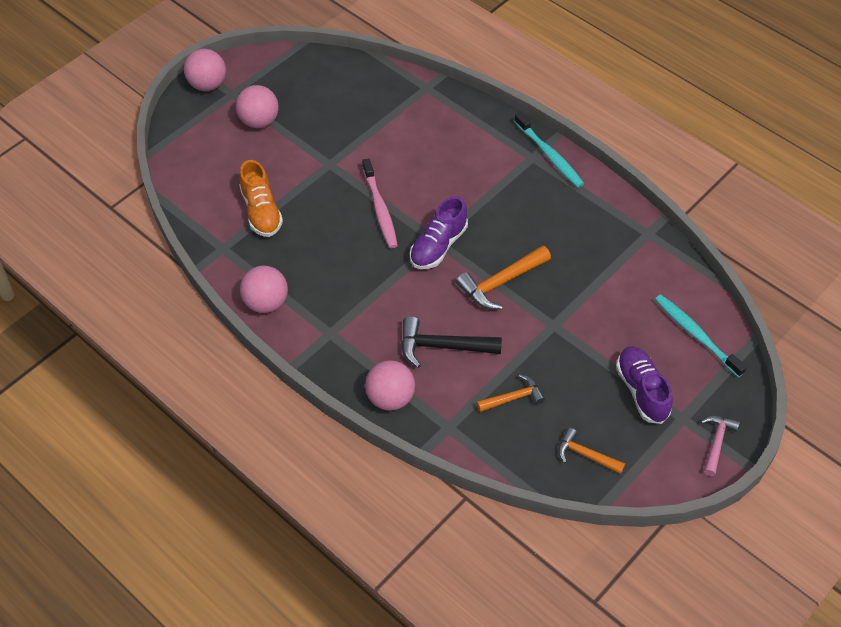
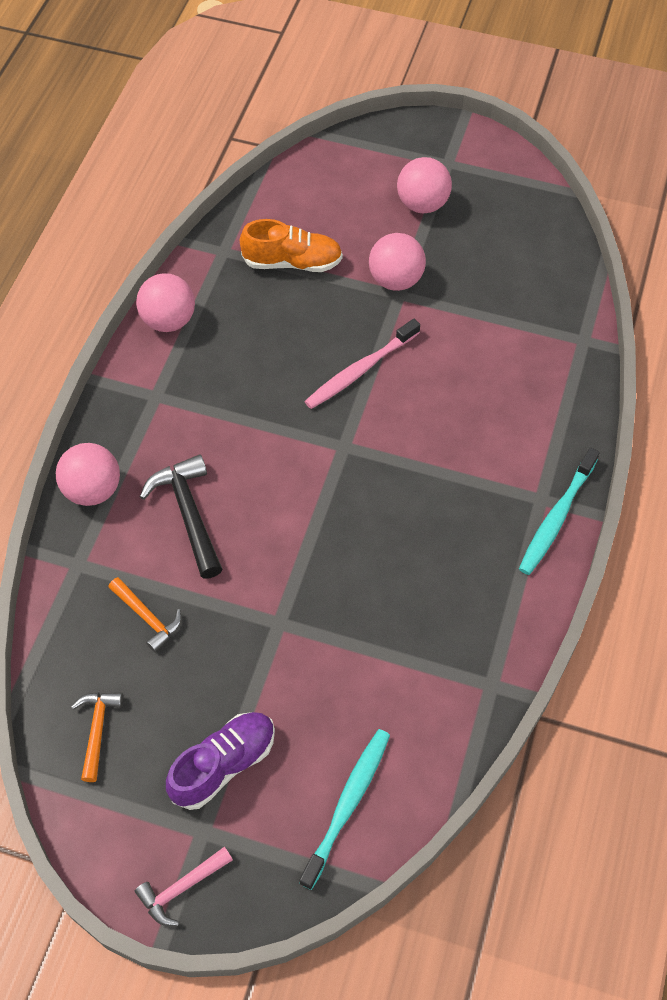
camera: 65 degrees right, 5 degrees up
(207, 84) = (446, 137): pink ball -> pink ball (396, 280)
(261, 211) = (292, 262): orange shoe -> orange shoe turned 135 degrees counterclockwise
(438, 246) = (336, 451): purple shoe -> none
(500, 283) = (314, 539): orange hammer -> none
(716, 442) = (181, 888): pink hammer -> pink hammer turned 150 degrees clockwise

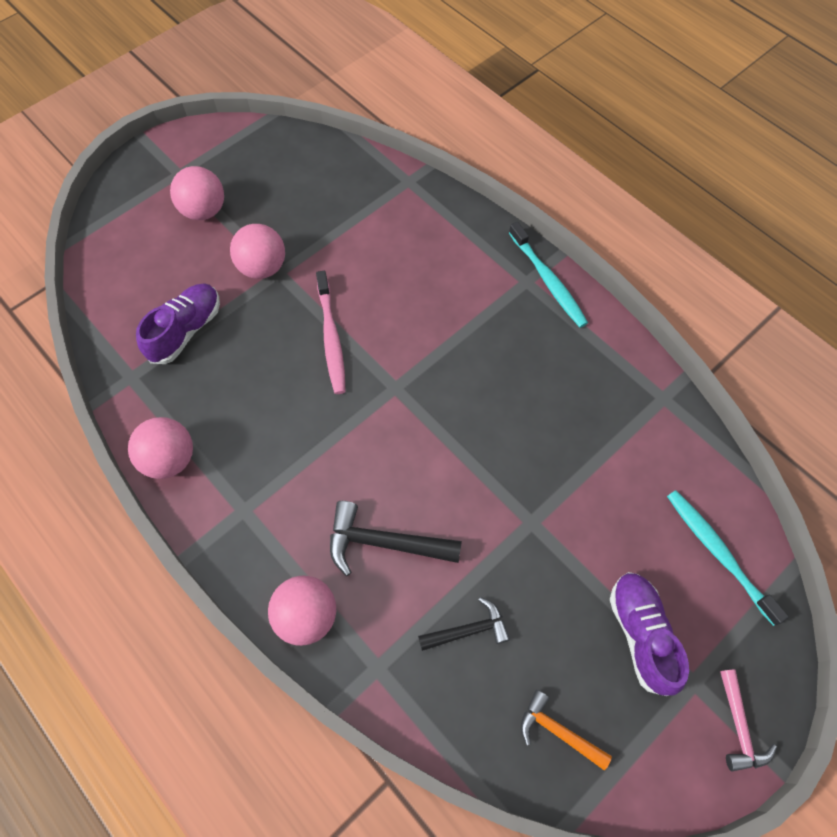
camera: 60 degrees left, 5 degrees up
(148, 618) = (469, 630): orange hammer -> black hammer
(292, 262) = (186, 330): orange shoe -> purple shoe

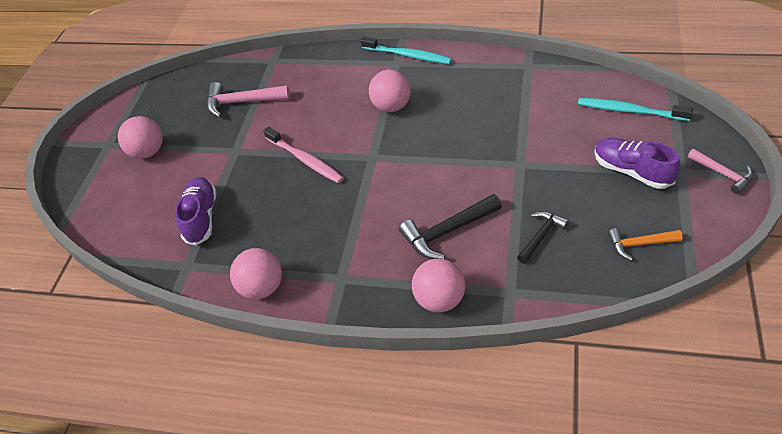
camera: 30 degrees left, 15 degrees down
(263, 267) = (221, 155): pink ball -> pink ball (391, 106)
(335, 215) = (242, 102): none -> pink hammer

